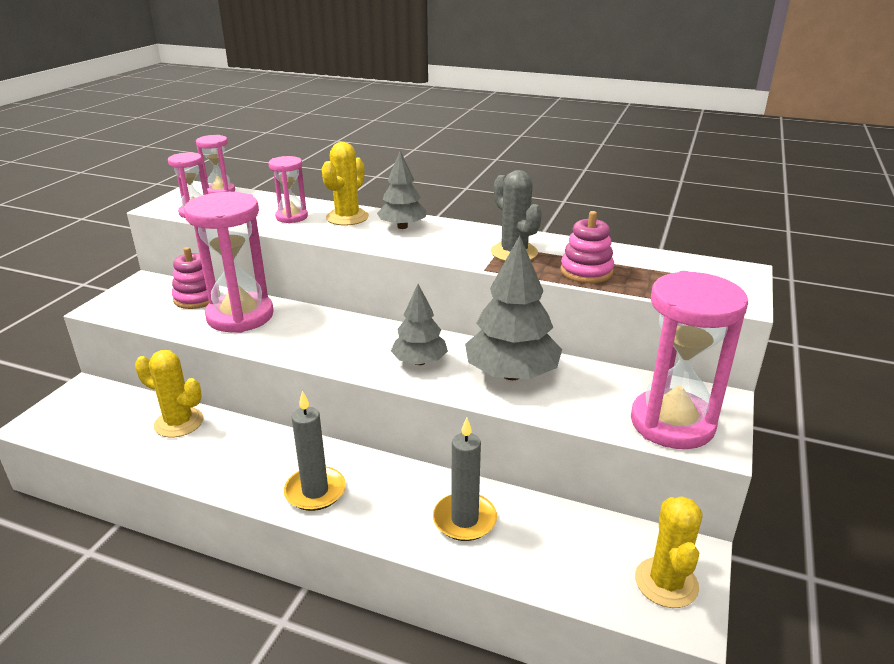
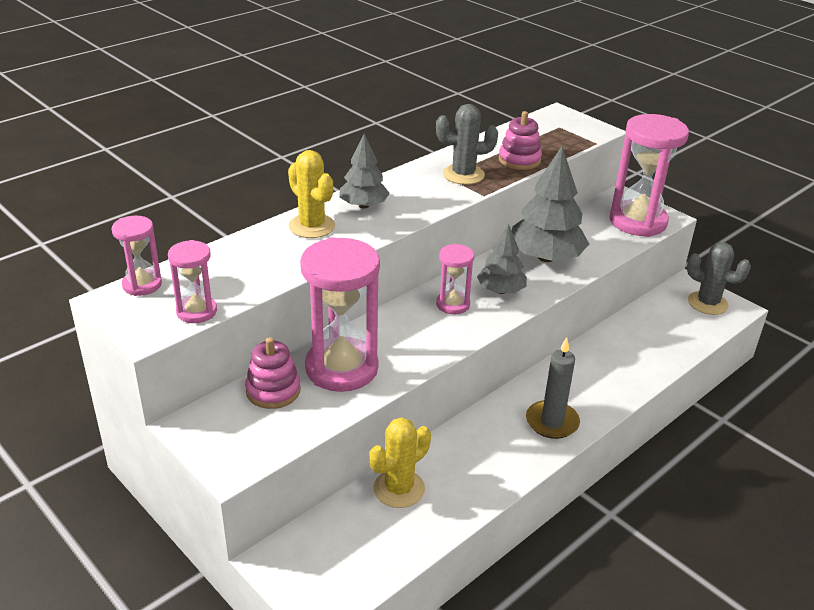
camera: 65 degrees left, 5 degrees up
(291, 217) = (277, 255): pink hourglass -> pink hourglass (453, 304)
(464, 519) = (620, 358): grey candle -> none
(666, 583) = (707, 303): yellow cactus -> grey cactus

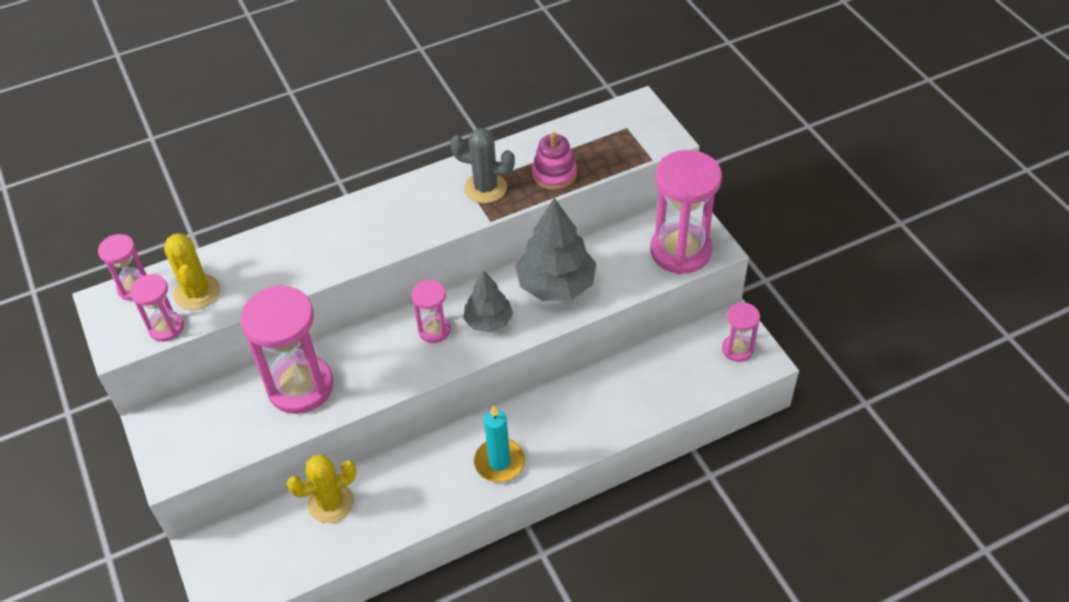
camera: 20 degrees right, 15 degrees up
(273, 391) = (233, 400): pink stacking toy -> none
(312, 226) = (307, 238): yellow cactus -> yellow cactus (197, 292)
(363, 205) = (367, 217): grey tree -> none
(552, 422) = (499, 462): grey candle -> turquoise candle
(707, 303) = (737, 349): grey cactus -> pink hourglass

